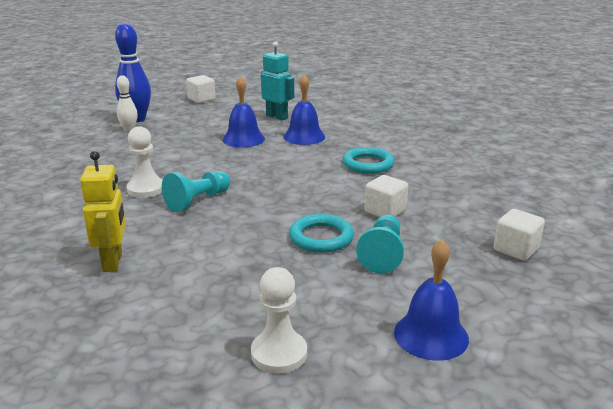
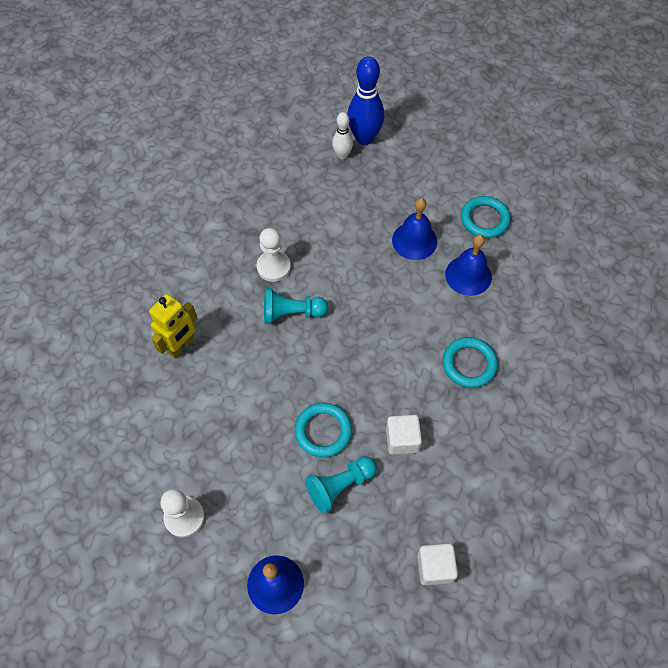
camera: 45 degrees right, 35 degrees up
(201, 99) = (453, 133): white cube -> none
(277, 116) = (484, 219): turquoise robot -> turquoise ring

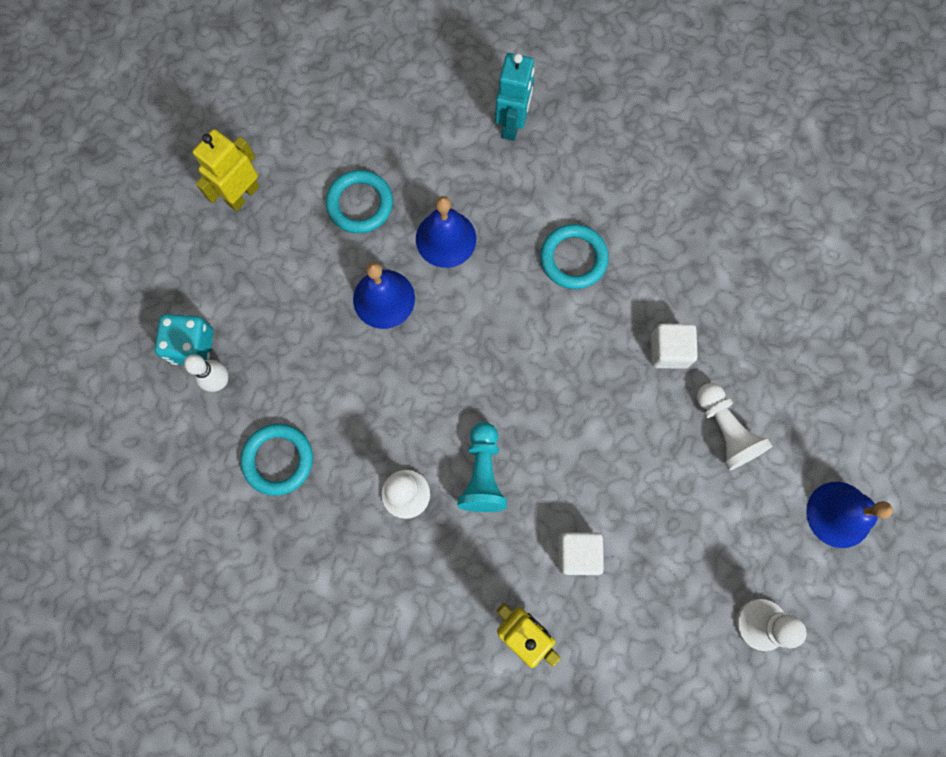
camera: 85 degrees left, 15 degrees up
(323, 431) = (654, 445): turquoise ring -> turquoise ring (278, 460)
(340, 486) = (724, 430): turquoise pawn -> white pawn
(364, 138) = (192, 346): blue bowling pin -> turquoise dice
(435, 567) = (819, 334): white cube -> white cube (577, 553)
(476, 151) = (243, 195): none -> yellow robot
(574, 313) = (512, 124): none -> turquoise robot

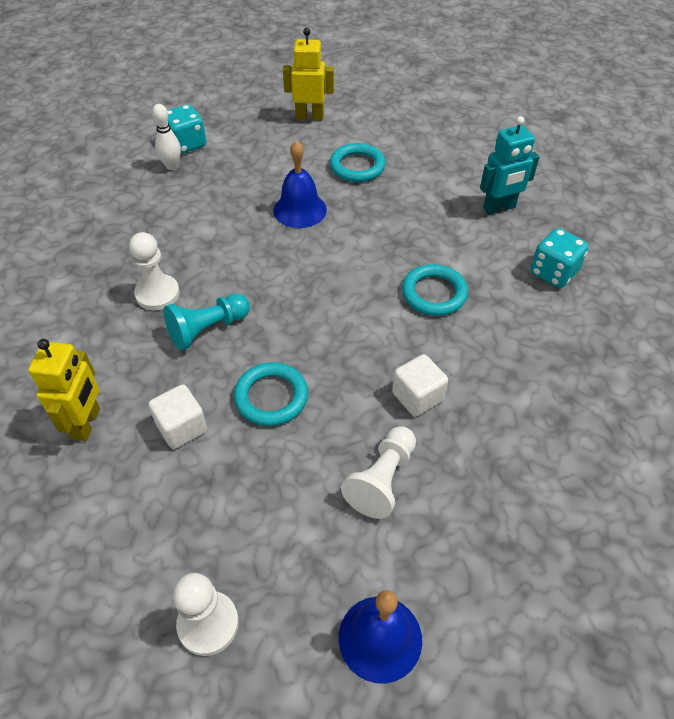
camera: 55 degrees right, 25 degrees down
(278, 460) = (136, 217): turquoise ring -> turquoise ring (271, 397)
(446, 238) = (376, 218): blue bell -> none
(618, 146) = (553, 272): none -> turquoise dice

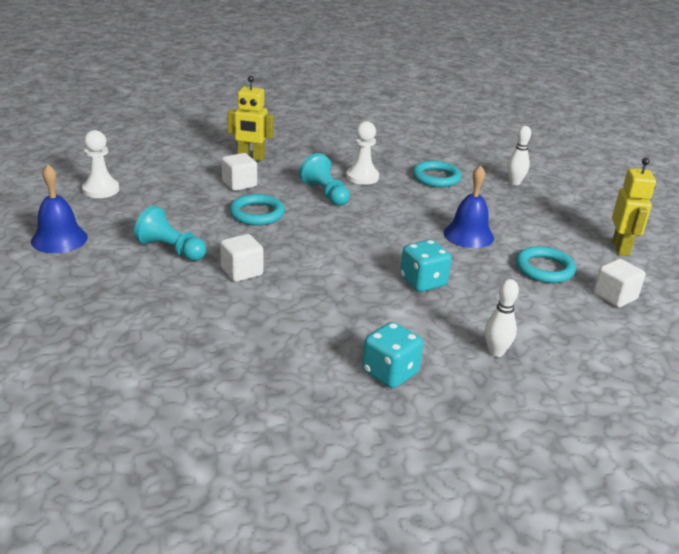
camera: 90 degrees right, 20 degrees down
(187, 144) = (548, 188): turquoise dice -> turquoise dice (423, 282)
(382, 480) = (171, 250): white pawn -> turquoise pawn
(394, 133) = (615, 296): none -> white cube
(434, 293) = (359, 293): turquoise ring -> turquoise ring (436, 178)
(499, 208) = (496, 352): turquoise robot -> white bowling pin

